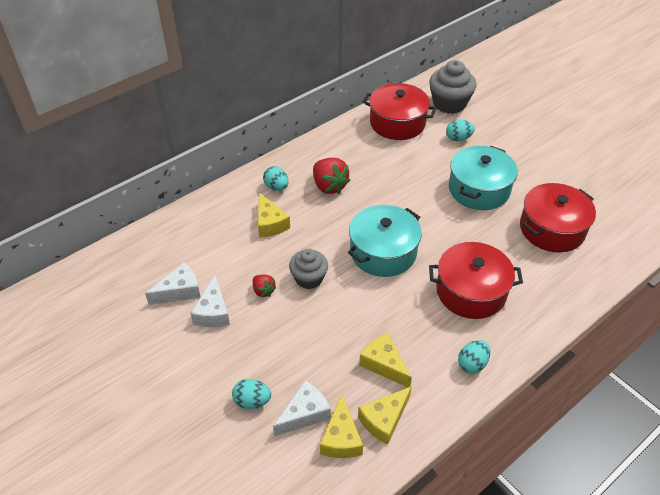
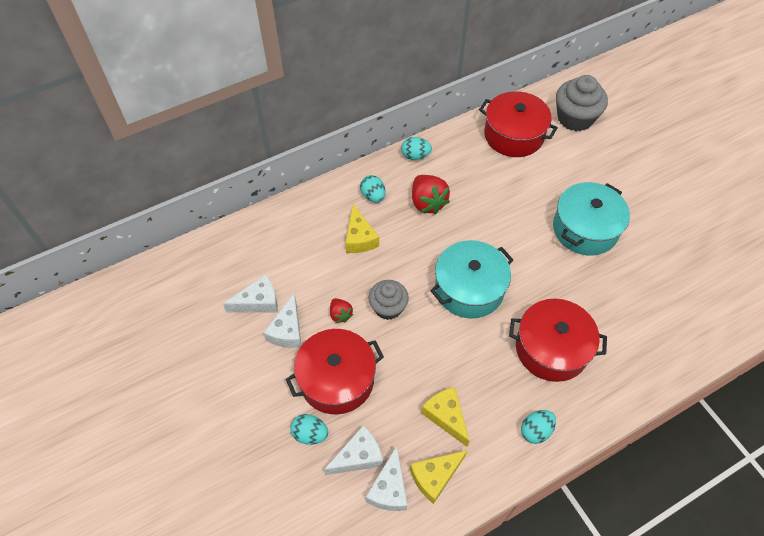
camera: 10 degrees right, 10 degrees up
(341, 438) = (389, 488): yellow cheese -> white cheese
(458, 138) = (576, 163): turquoise egg -> turquoise egg (415, 156)
(552, 229) = (654, 288): red pot -> red pot (336, 379)

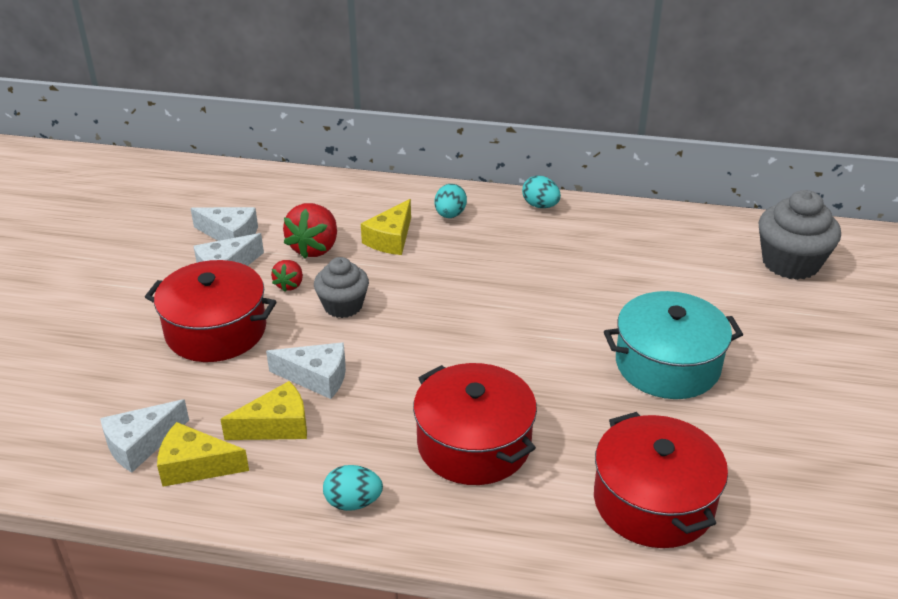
camera: 40 degrees right, 20 degrees down
(310, 434) = (134, 355): turquoise egg -> none
(358, 456) = (150, 400): white cheese -> white cheese (317, 377)
(427, 203) = (501, 247): red strawberry -> red strawberry (314, 248)
(446, 416) = (276, 425): yellow cheese -> yellow cheese turned 60 degrees clockwise
(469, 288) = (450, 338): turquoise pot -> none
(513, 135) = (684, 241): red pot -> red pot (653, 501)

